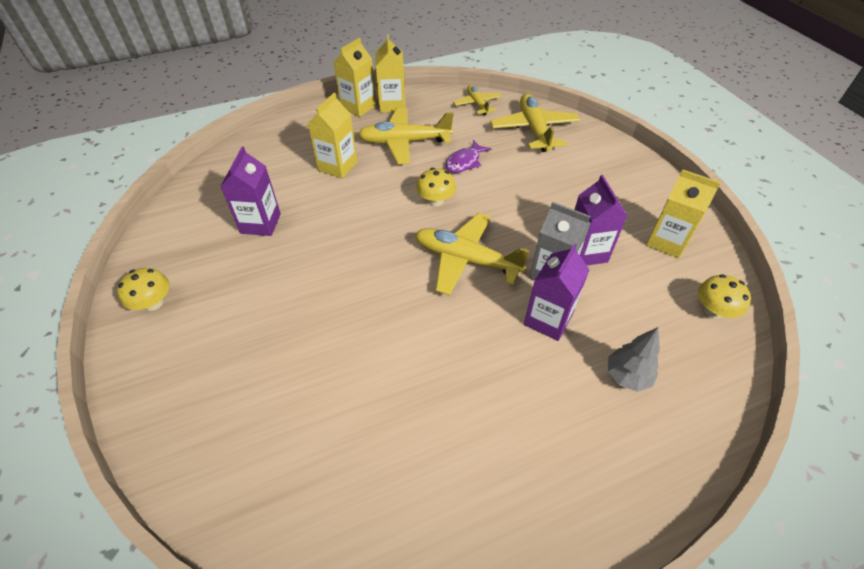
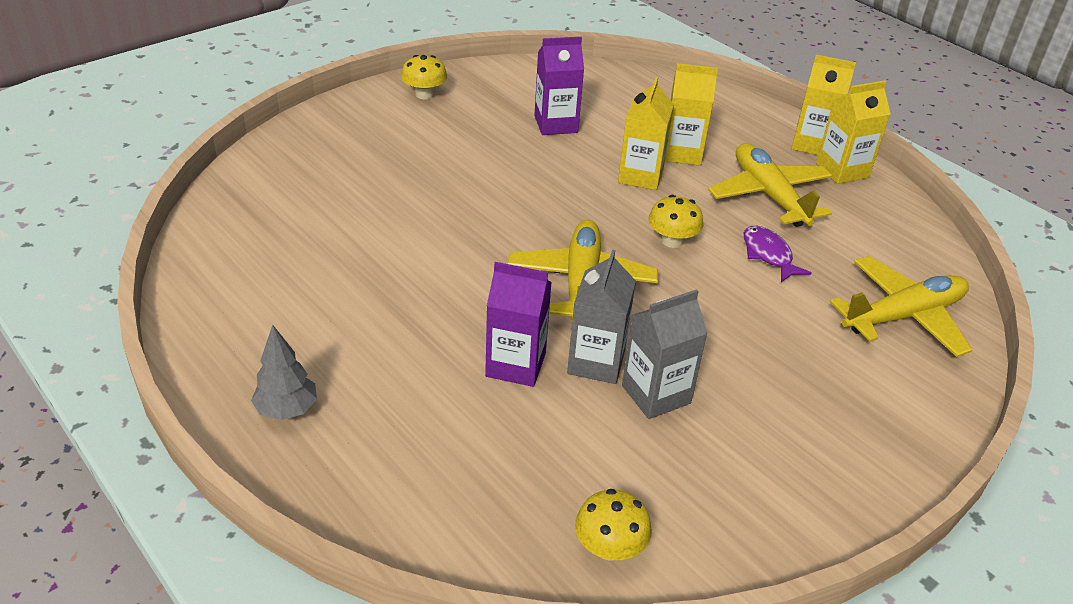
camera: 70 degrees right, 10 degrees down
(465, 162) = (768, 255): purple fish -> purple fish turned 45 degrees clockwise
(477, 104) = (917, 248): yellow plane -> none
(586, 252) = (656, 394): purple carton -> grey carton
(627, 376) = (453, 445): grey tree -> grey tree (287, 410)
(666, 242) = (732, 490): yellow carton -> yellow carton (640, 176)

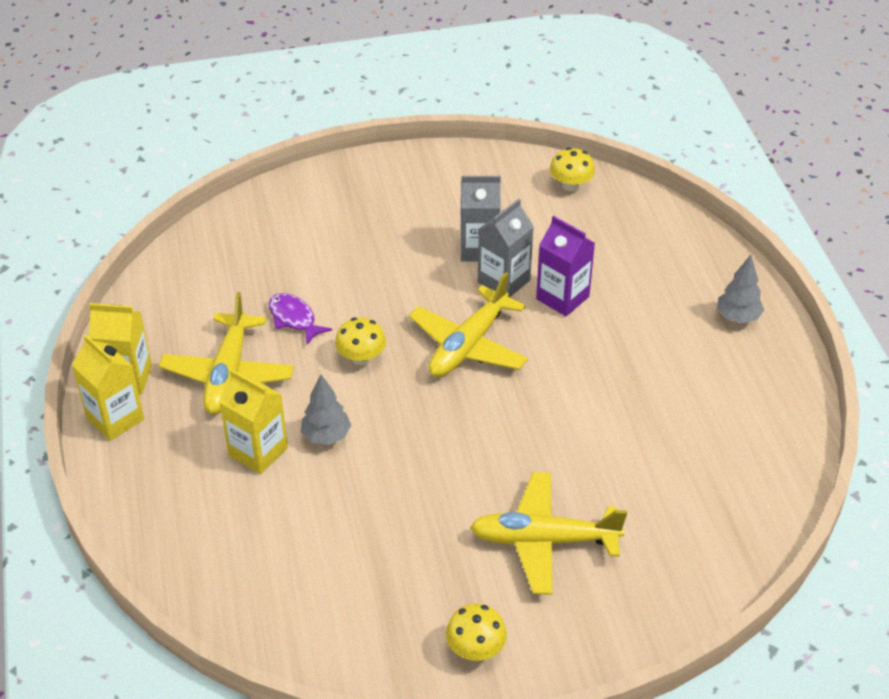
camera: 150 degrees left, 5 degrees up
(556, 124) = (355, 539): purple carton -> none
(640, 176) = (326, 436): yellow carton -> grey tree
(768, 255) = (294, 319): purple fish -> purple fish turned 135 degrees clockwise
(903, 316) = (249, 241): yellow plane -> yellow plane (543, 540)

